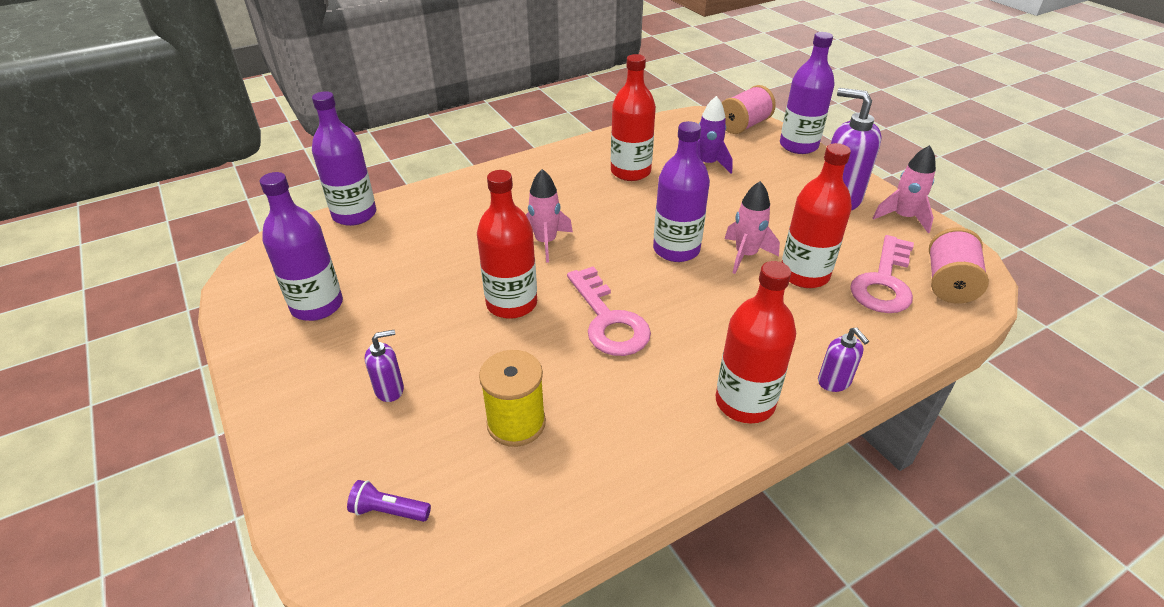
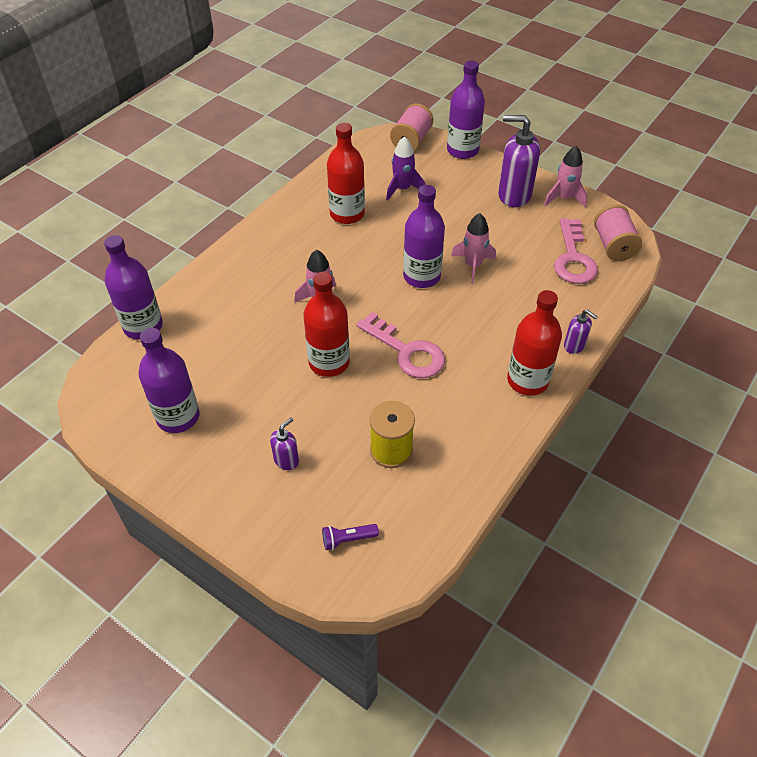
camera: 25 degrees left, 10 degrees up
(804, 274) = (519, 269): red bottle -> none

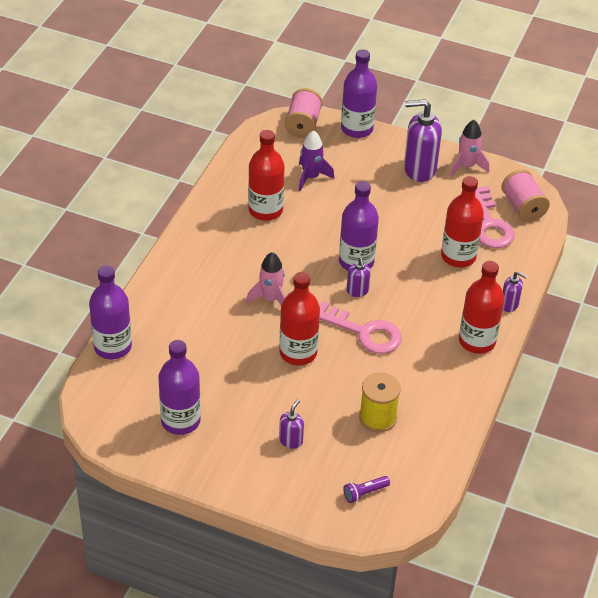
camera: 15 degrees left, 5 degrees down
(413, 307) = (357, 291): none -> purple soap dispenser
(473, 265) = (400, 244): pink rocket -> none
(531, 286) = (458, 256): none -> red bottle

